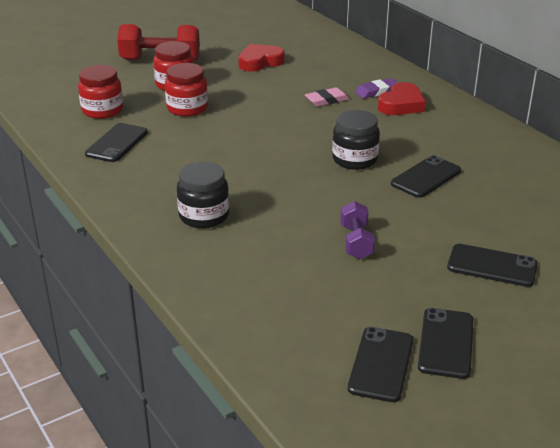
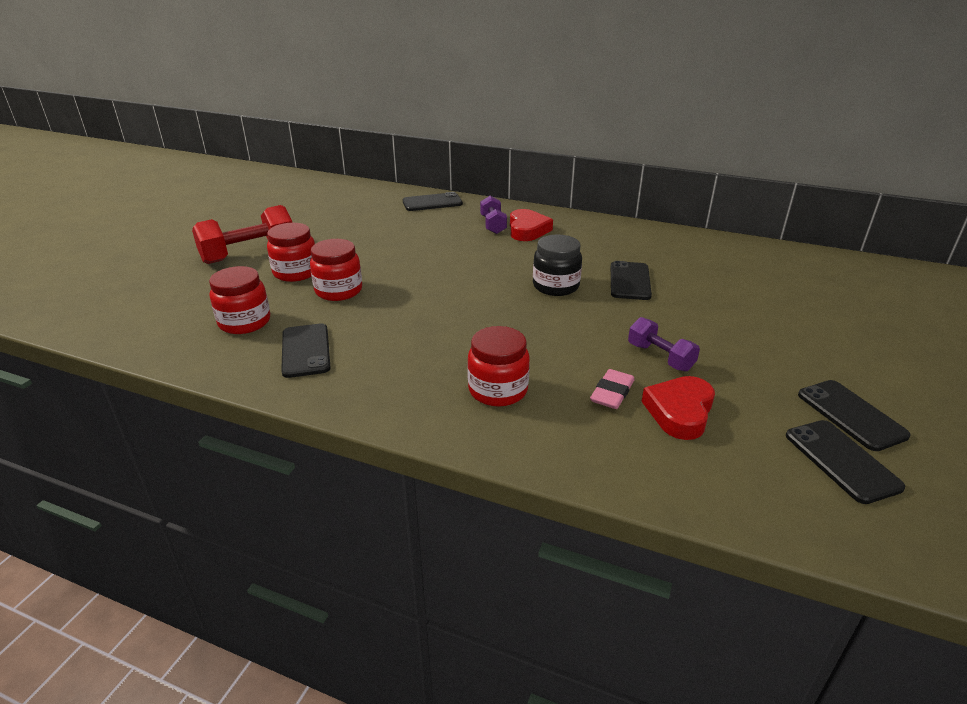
camera: 35 degrees left, 0 degrees up
(204, 216) = (498, 390): black jar -> red jar
(260, 62) = (356, 229): red heart -> red heart (679, 412)
(327, 100) = (461, 244): pink eraser -> pink eraser (612, 393)
(377, 91) = (493, 225): purple eraser -> purple dumbbell
(492, 266) = (779, 334): black phone -> black phone (432, 202)

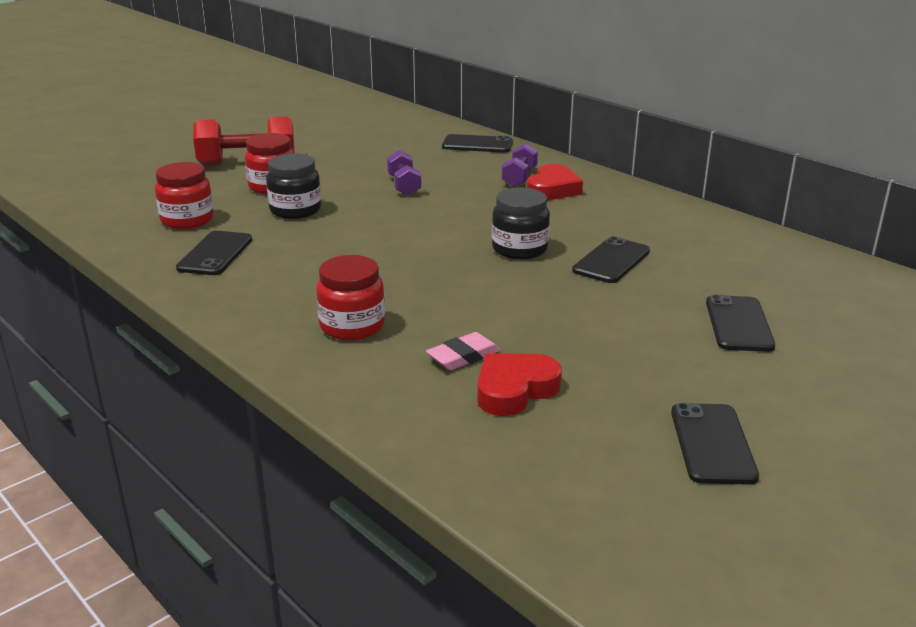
camera: 25 degrees right, 5 degrees down
(338, 291) = (295, 210): red jar -> black jar
(660, 357) = (555, 338): purple dumbbell -> purple dumbbell (404, 186)
(841, 461) = (641, 478): black phone -> black phone (738, 324)

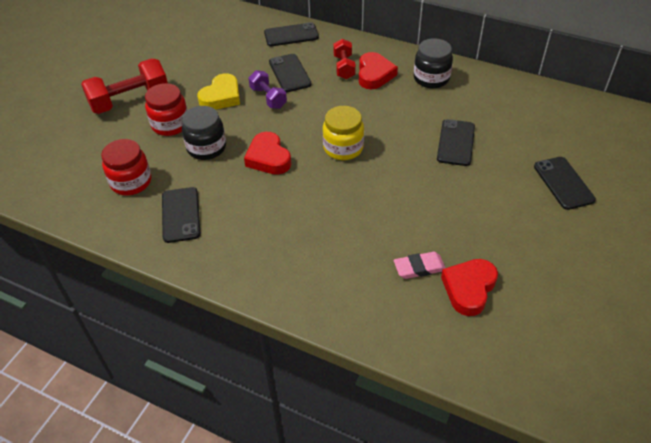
camera: 20 degrees left, 20 degrees up
(350, 176) = (221, 97): none -> yellow heart
(352, 326) = (330, 261): red jar -> none
(359, 230) = (268, 158): none -> red heart
(458, 239) = (343, 148): none -> yellow jar
(463, 356) = (419, 267): pink eraser -> pink eraser turned 45 degrees clockwise
(519, 178) = (344, 67): purple dumbbell -> red dumbbell
(519, 249) = (390, 147): black jar -> black jar (431, 78)
(712, 444) = (604, 297): black phone -> black phone (289, 73)

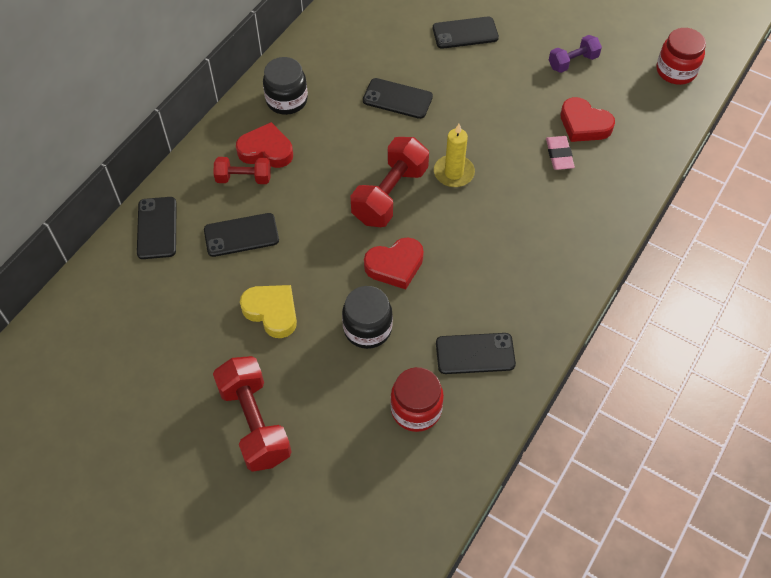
camera: 85 degrees left, 10 degrees up
(170, 124) = (316, 370): red jar -> red jar (676, 71)
(268, 98) = (286, 261): purple dumbbell -> purple dumbbell (573, 62)
(343, 148) = (390, 194): yellow jar -> red dumbbell
(376, 187) = (454, 173): none -> yellow candle

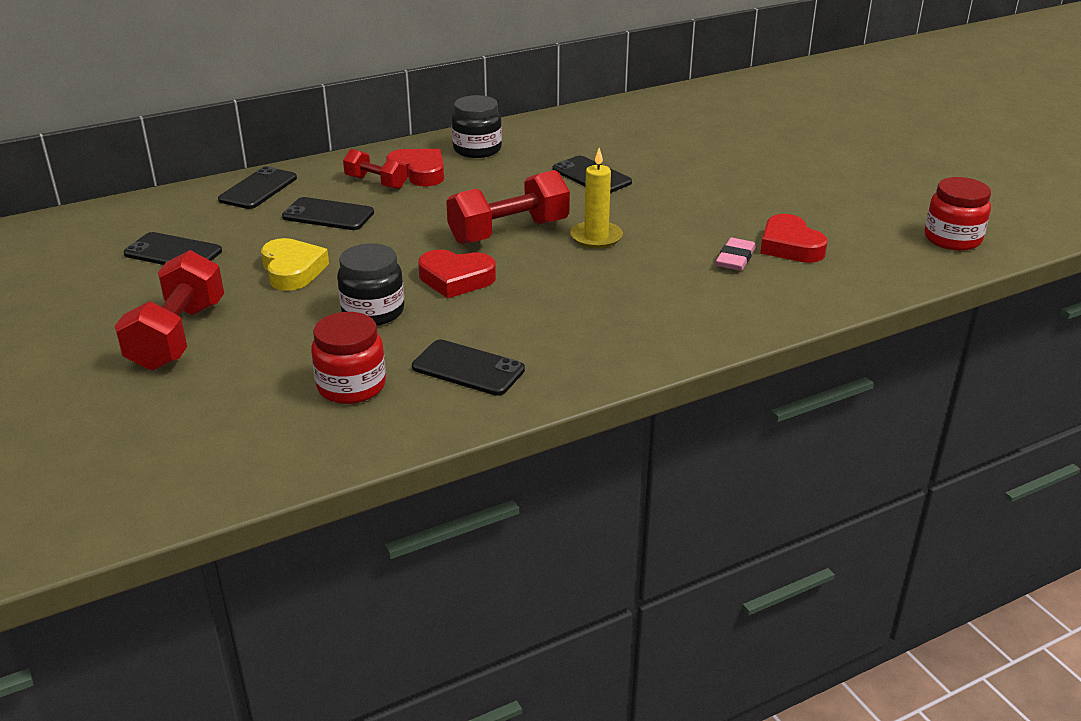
camera: 30 degrees right, 25 degrees down
(465, 33) = (714, 155): black phone -> black phone (173, 253)
(573, 62) = (822, 201): purple dumbbell -> none

